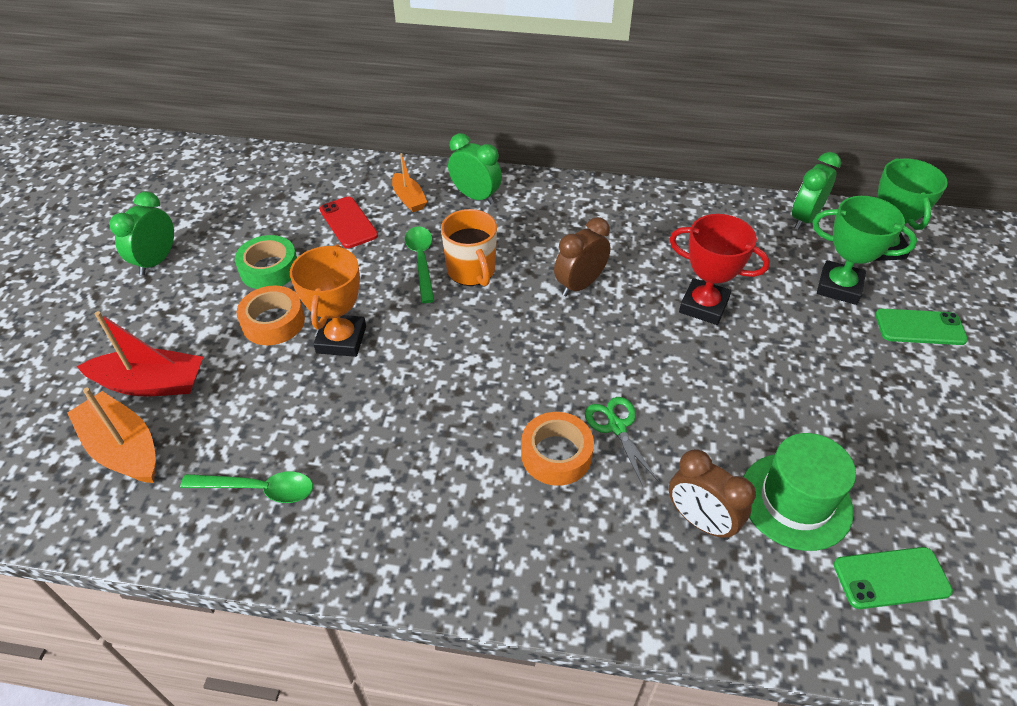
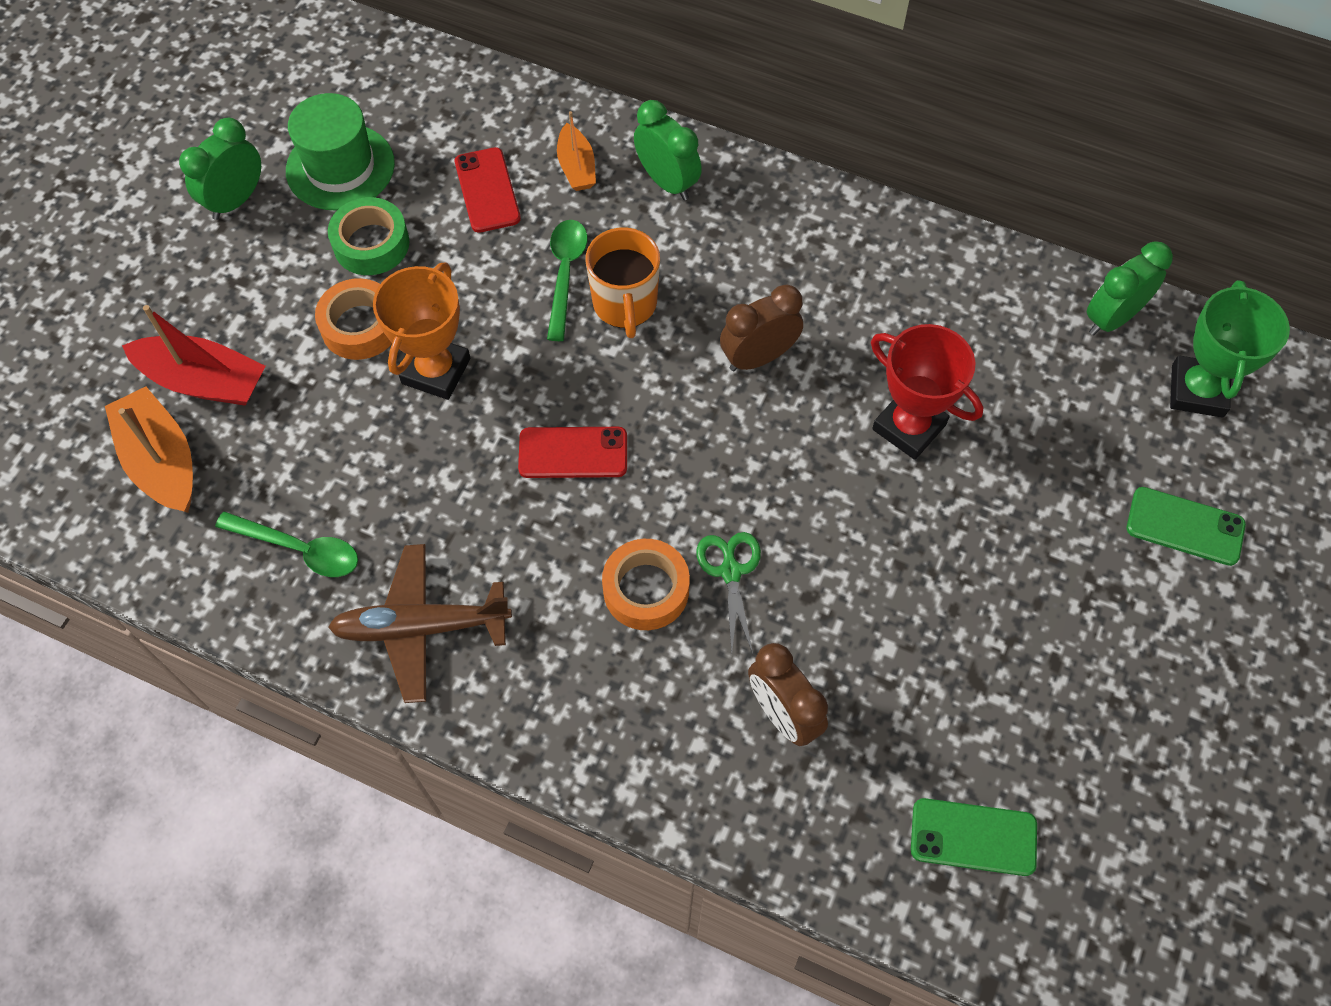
camera: 15 degrees right, 15 degrees up
(379, 526) = (421, 627): none -> brown plane
(465, 372) = (573, 453): none -> red phone
(795, 501) = (906, 718): green hat -> green hat (340, 167)
(839, 287) = (1106, 439): green trophy -> none

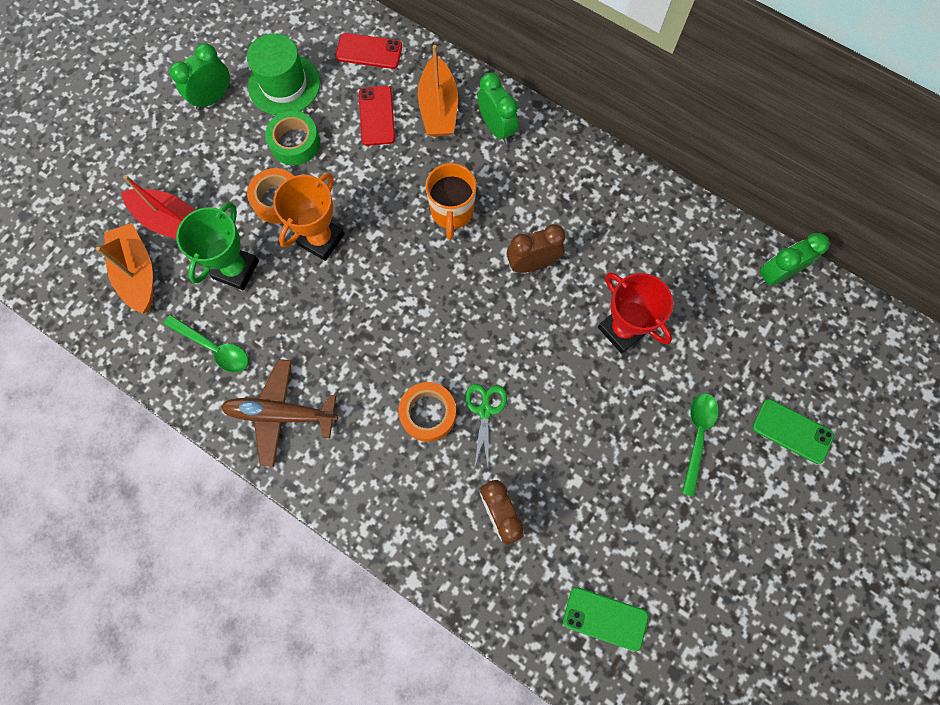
camera: 10 degrees right, 10 degrees up
(565, 274) = (417, 184): green spoon -> green spoon (697, 436)
(573, 453) = (399, 311): red phone -> red phone (369, 51)
(576, 167) = (438, 108): orange boat -> orange boat, size x1.64
(1197, 391) = (822, 336): green trophy -> green trophy (236, 269)

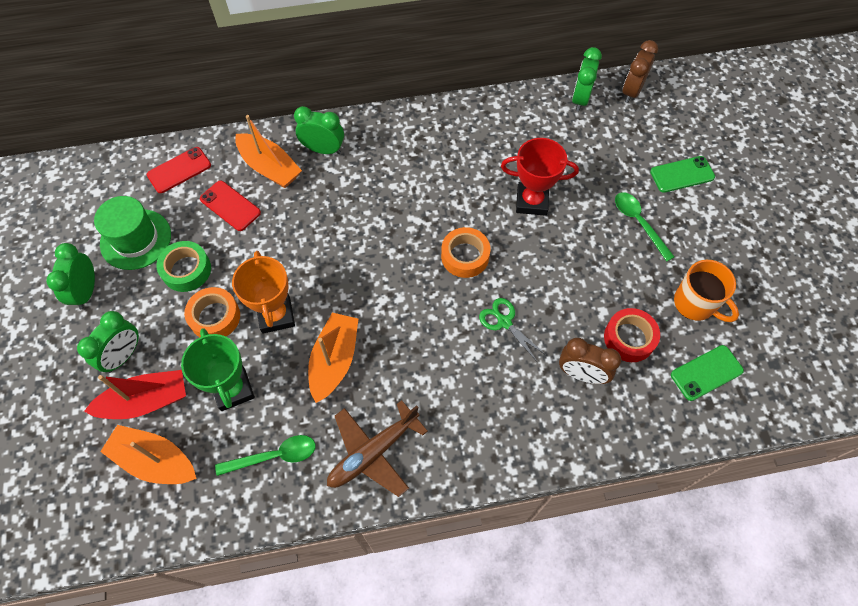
camera: 45 degrees left, 10 degrees down
(191, 173) = (123, 356): none -> green clock
(326, 316) = (334, 361): none -> orange boat
(428, 413) = (471, 357): orange tape -> orange tape (465, 256)
(452, 212) = (350, 223): orange mug -> orange mug (695, 304)
(532, 264) = (436, 210): brown clock -> brown clock (631, 91)
(572, 524) = (629, 338): none -> red tape

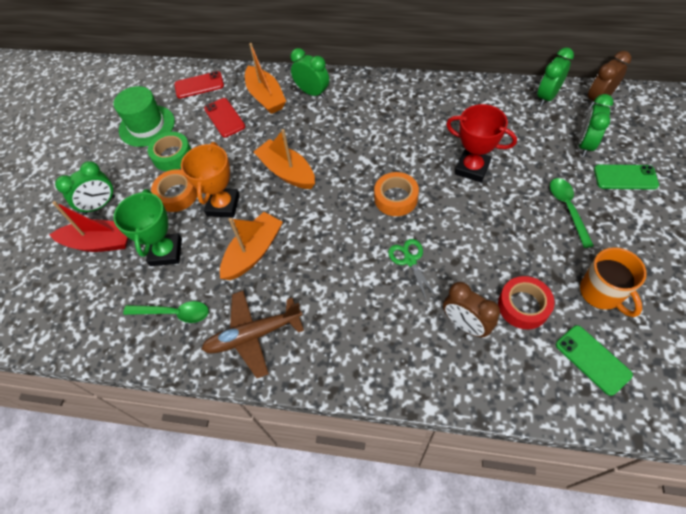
camera: 25 degrees right, 5 degrees down
(86, 291) = (96, 153): green clock -> green clock (585, 145)
(155, 460) = (85, 289): orange boat -> orange boat (287, 172)
(706, 373) = (592, 359): green phone -> green phone turned 60 degrees clockwise

